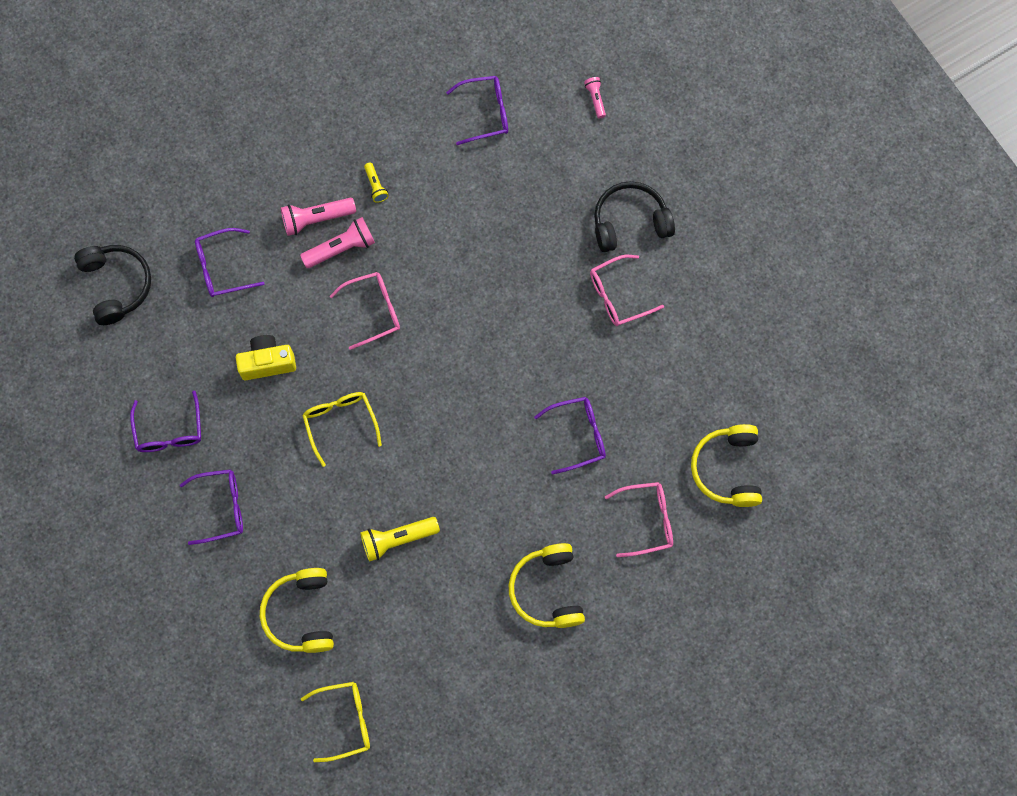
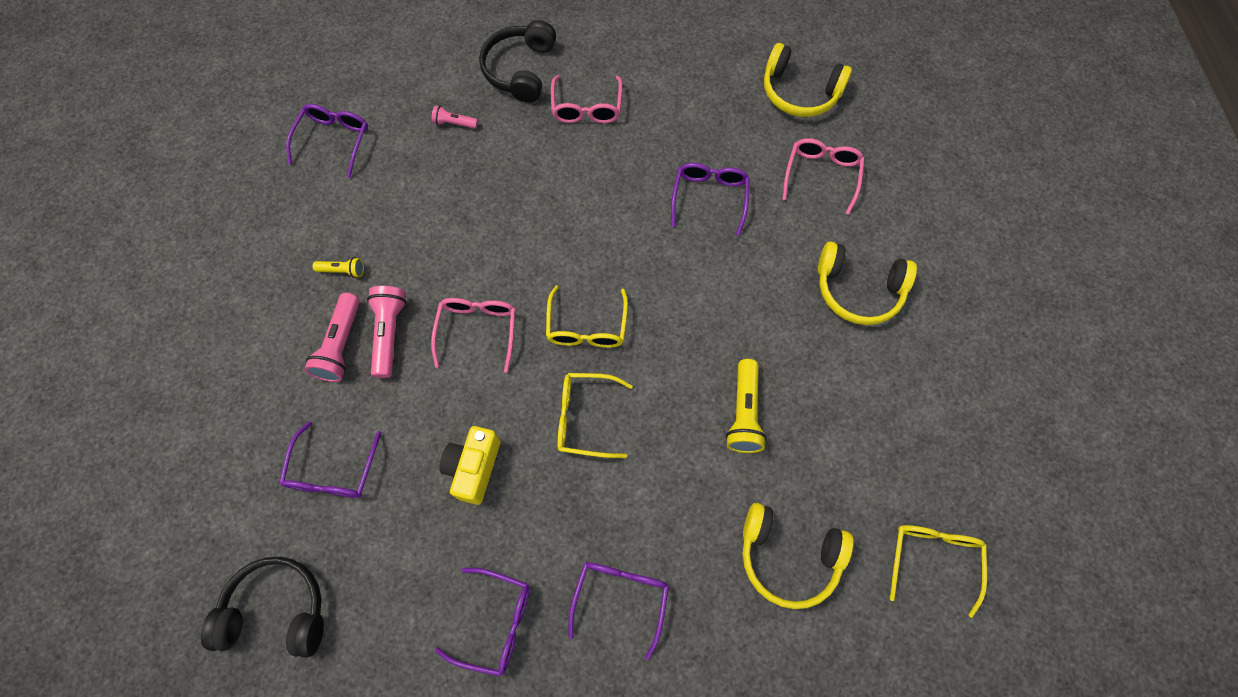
camera: 65 degrees left, 5 degrees down
(414, 390) = (587, 327): none -> yellow glasses
(595, 99) = (383, 47): pink flashlight -> pink flashlight (454, 123)

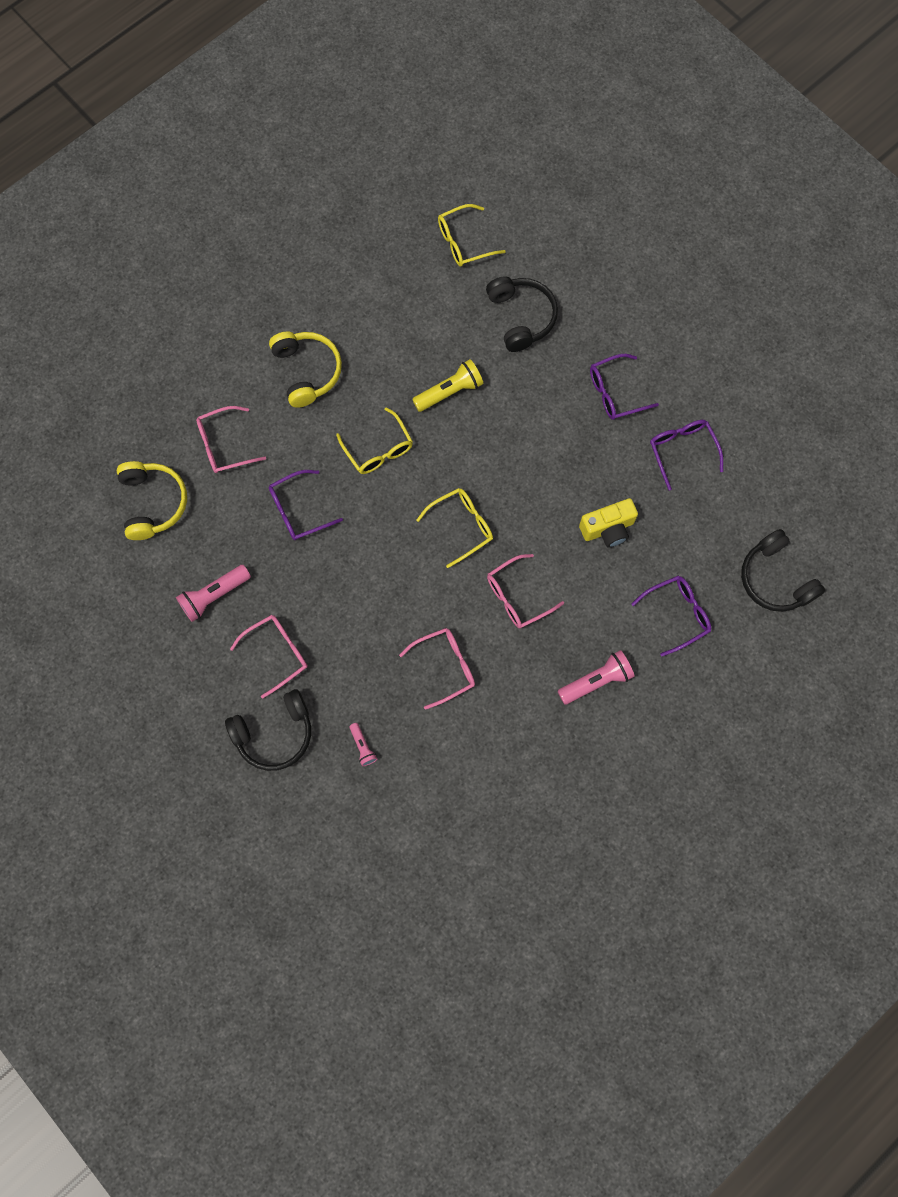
camera: 125 degrees left, 5 degrees up
(334, 140) = (445, 831): purple glasses -> none
(343, 271) = (544, 727): yellow flashlight -> none
(389, 333) = (564, 654): pink flashlight -> pink flashlight (214, 596)
(466, 226) = (445, 667): none -> pink glasses
(585, 418) = (525, 484): yellow glasses -> yellow glasses (378, 449)
(788, 556) = (521, 317): yellow headphones -> black headphones

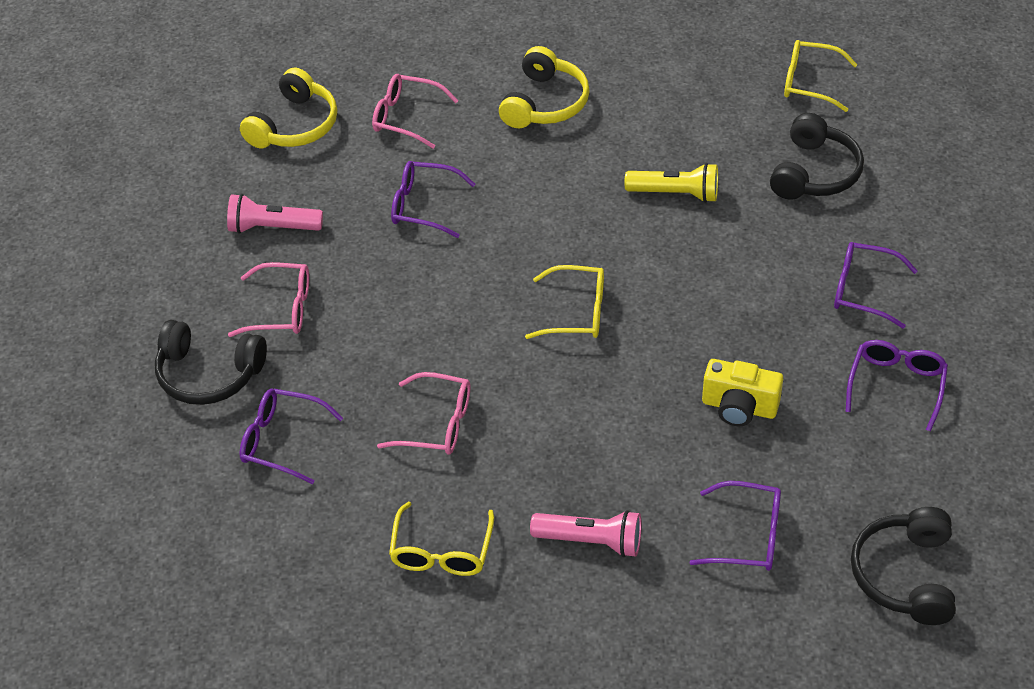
camera: 40 degrees right, 25 degrees down
(363, 746) = (281, 441): pink flashlight -> purple glasses
(378, 449) = (553, 201): yellow glasses -> yellow glasses (441, 551)
(517, 596) = (576, 408): pink glasses -> none

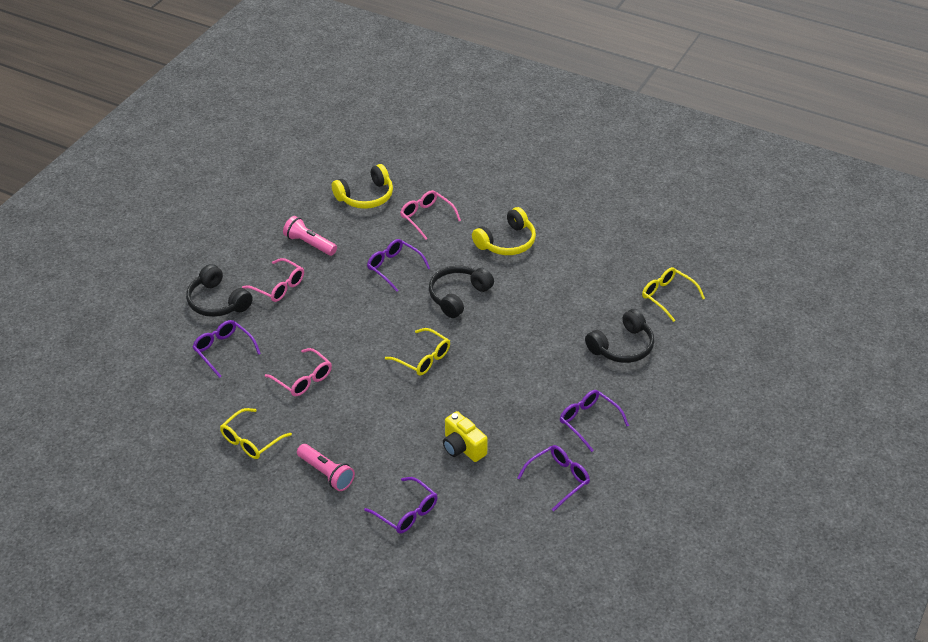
camera: 30 degrees right, 5 degrees down
(675, 193) = (533, 322): yellow flashlight -> none
(905, 575) = (469, 574): black headphones -> black headphones (458, 296)

